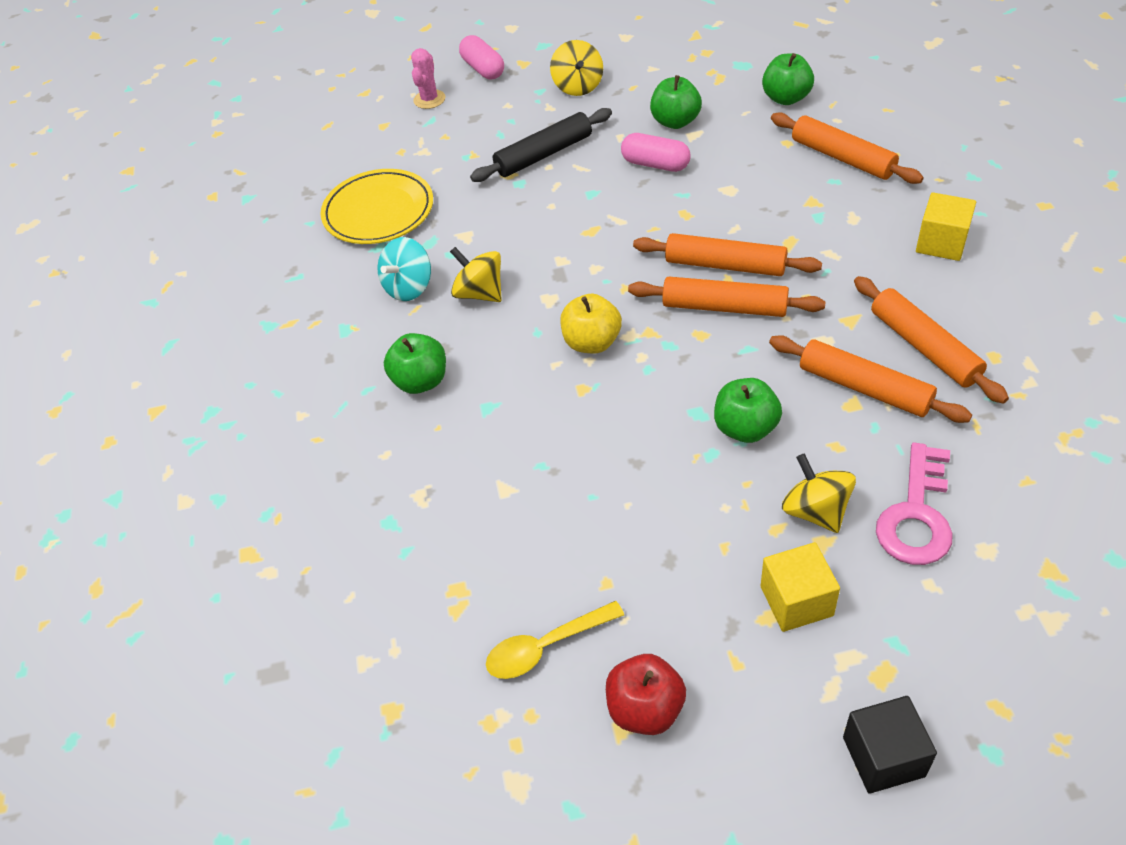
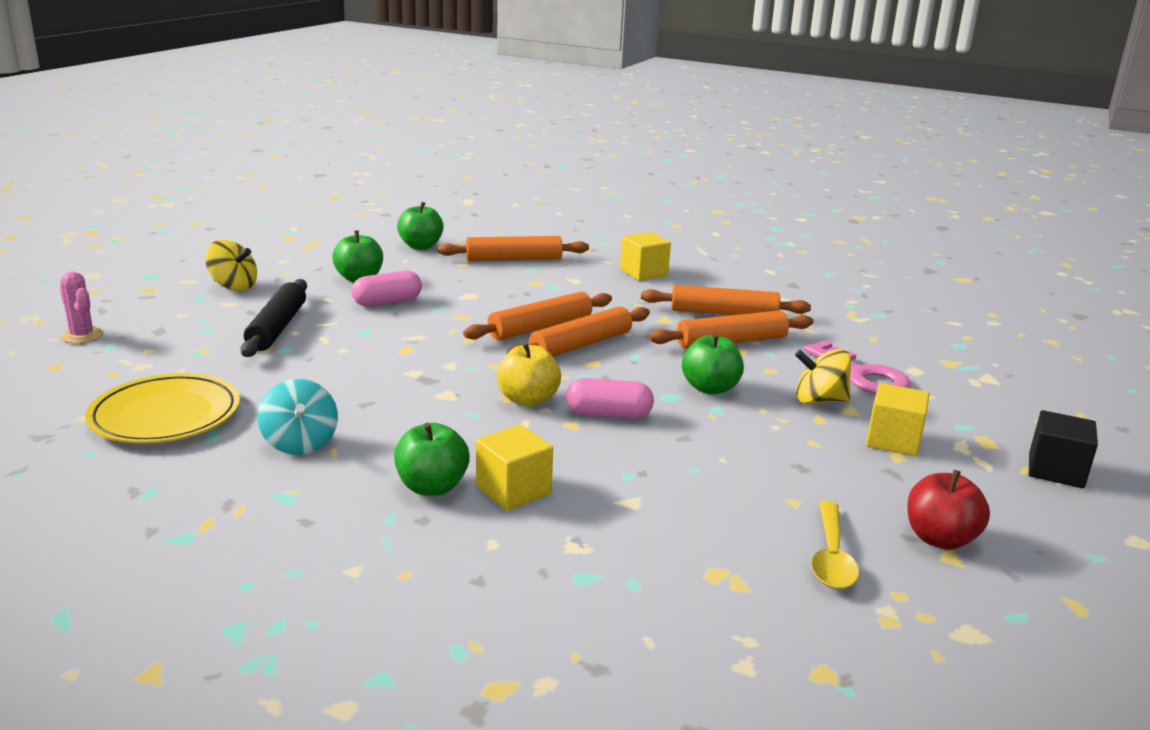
camera: 60 degrees left, 25 degrees down
(457, 421) = (513, 490): none -> yellow cube
(480, 293) = (379, 417): yellow spinning top -> none
(483, 69) = (109, 303): pink capsule -> pink capsule (608, 414)

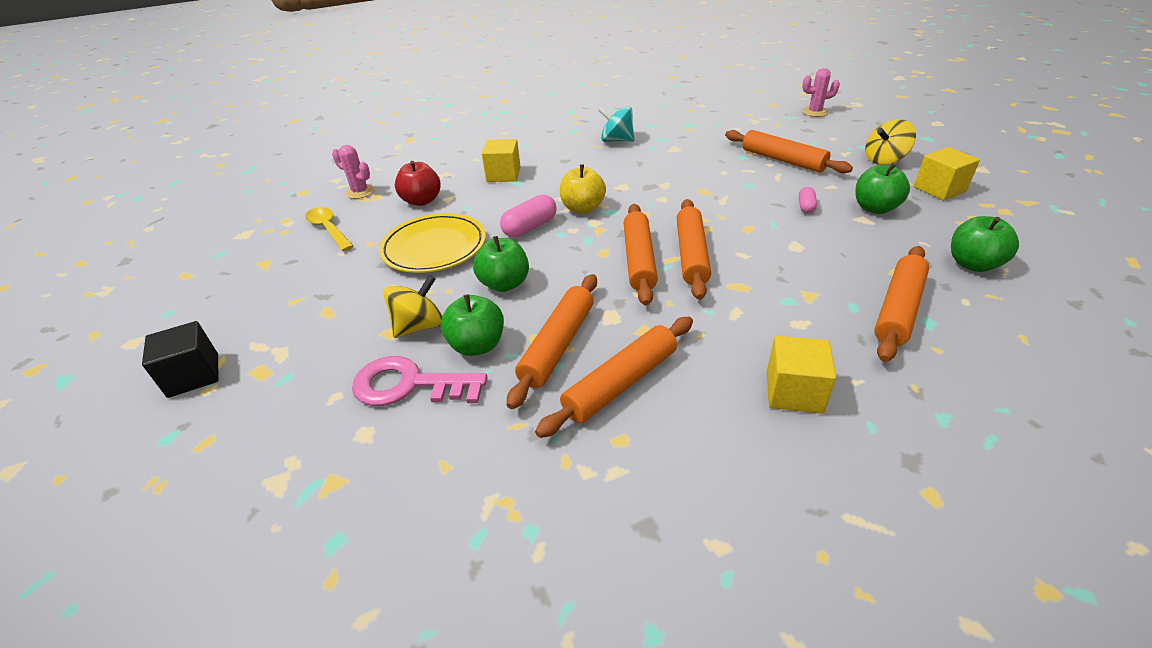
camera: 135 degrees right, 15 degrees up
(165, 415) = (684, 119): yellow plate -> yellow plate (434, 247)
(277, 328) = (783, 160): black rolling pin -> orange rolling pin
(387, 302) = (806, 206): pink capsule -> pink capsule, size x0.58
(432, 487) = (535, 158): green apple -> green apple (477, 345)
(730, 600) = (360, 192): none -> pink cactus
(893, 440) = (337, 323): yellow cube -> yellow cube (939, 189)
(940, 539) = (273, 269): red apple -> red apple (422, 201)

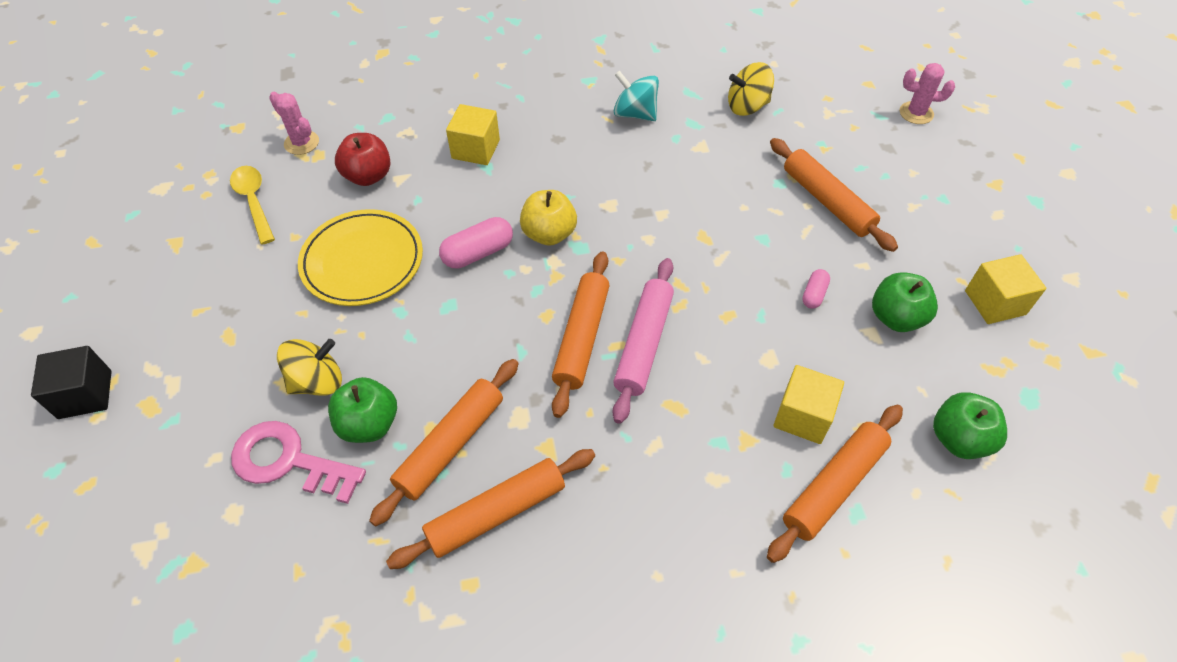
camera: 10 degrees right, 15 degrees up
(504, 284) = (422, 339): green apple -> none
(691, 255) = (643, 344): orange rolling pin -> pink rolling pin
(794, 392) = (665, 570): yellow cube -> yellow cube (803, 416)
(884, 160) = (956, 231): yellow spinning top -> yellow spinning top (747, 106)

